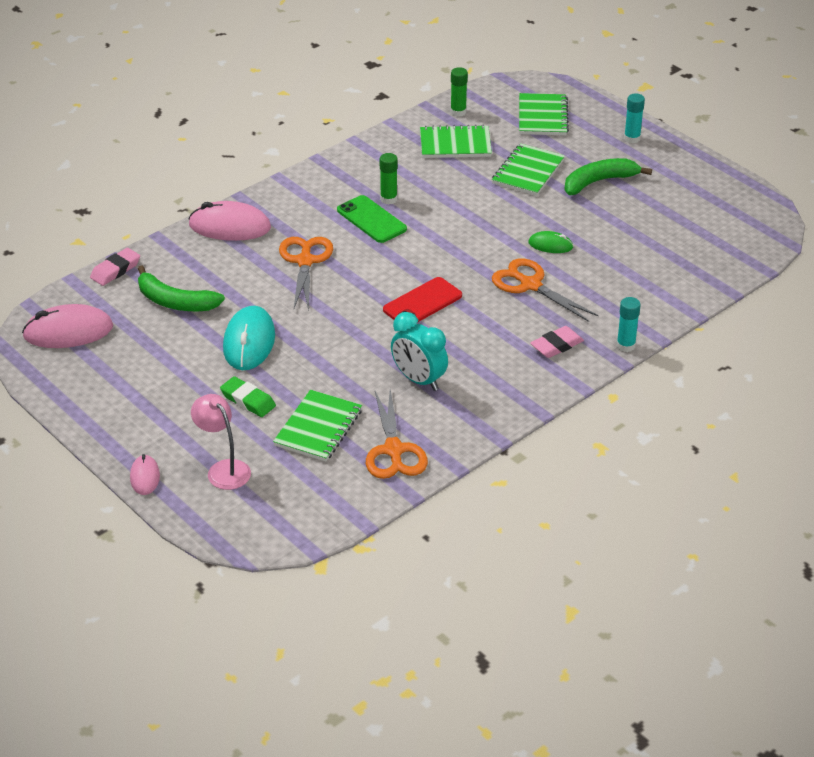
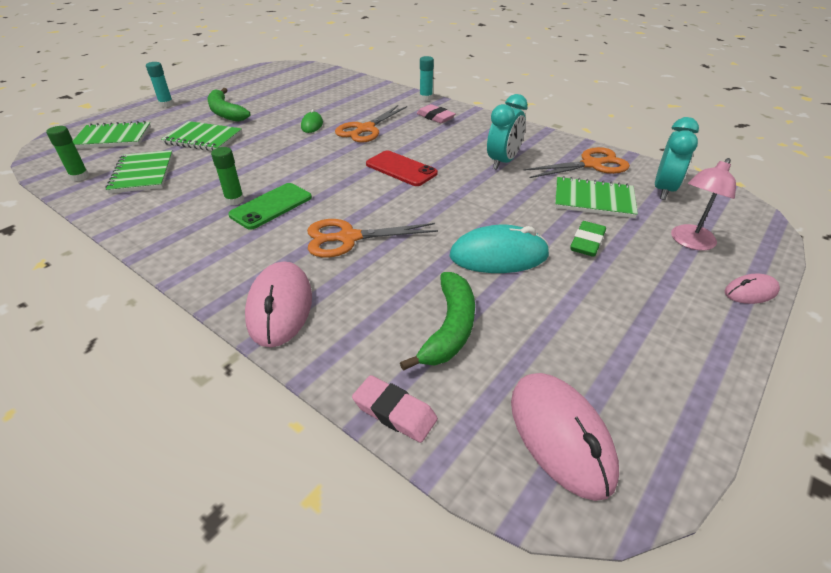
camera: 100 degrees left, 0 degrees up
(320, 490) = (664, 190): none -> turquoise clock

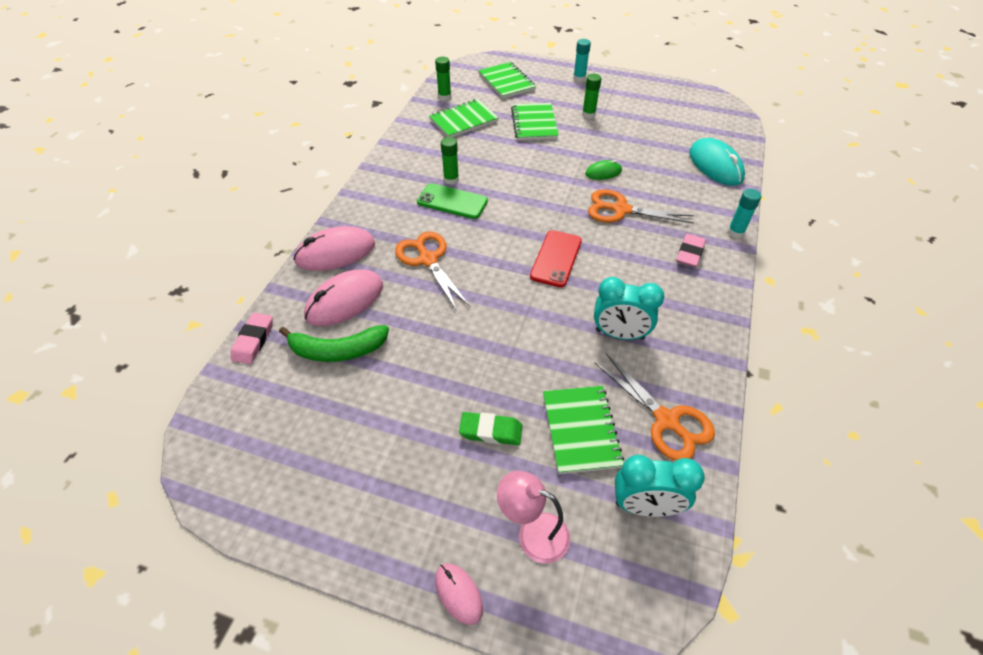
camera: 70 degrees right, 10 degrees up
(226, 113) = (588, 114): green banana -> green glue stick
(498, 255) = (441, 363): turquoise mouse -> turquoise mouse (715, 165)
(560, 435) = (246, 436): pink mouse -> pink mouse (345, 301)

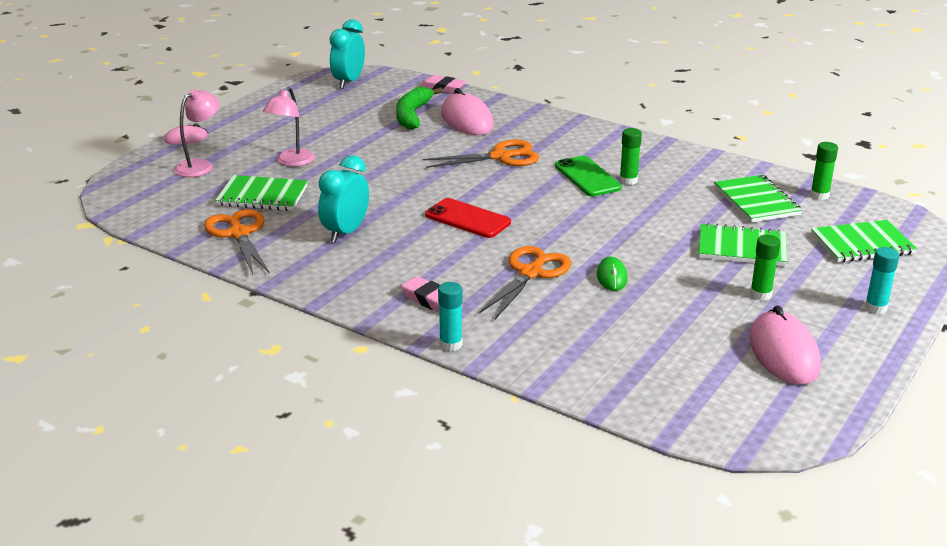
camera: 105 degrees right, 20 degrees down
(335, 252) = (532, 119): pink mouse -> pink mouse (783, 353)
(452, 201) = (587, 177): green phone -> green phone turned 60 degrees counterclockwise
(491, 431) = (291, 162): green eraser -> pink lamp
(645, 506) = (179, 208): turquoise clock -> turquoise clock (348, 82)
(666, 420) = (239, 234): orange scissors -> orange scissors turned 90 degrees clockwise
(715, 165) = (599, 372): turquoise mouse -> none

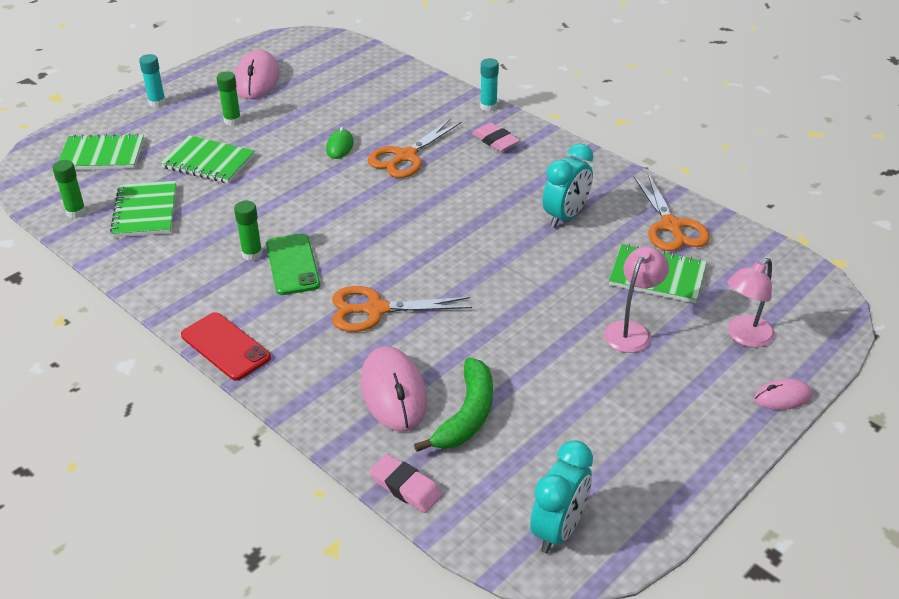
camera: 170 degrees left, 10 degrees up
(467, 219) = (442, 220): red phone -> red phone (225, 346)

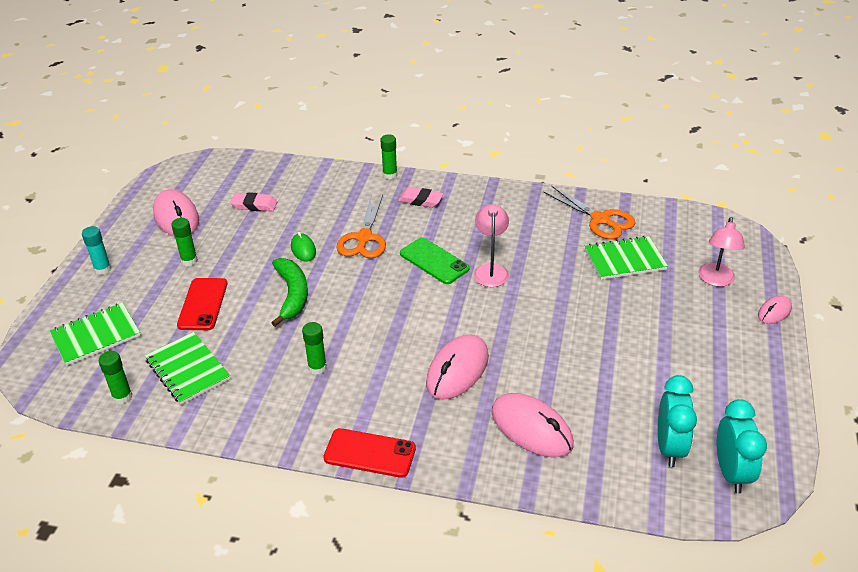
camera: 30 degrees left, 0 degrees up
(208, 162) = (203, 304): green notebook -> red phone
(293, 264) = (359, 362): green phone -> green phone (434, 261)
(375, 310) = (457, 370): orange scissors -> pink mouse
(405, 487) = (607, 495): pink eraser -> pink eraser (254, 205)
(466, 415) = (597, 420): green banana -> green banana (292, 295)
(488, 107) = (390, 175): turquoise glue stick -> green glue stick
(565, 216) = (524, 240): turquoise clock -> turquoise clock (669, 447)
(631, 330) = (644, 307): pink lamp -> pink lamp (490, 270)

